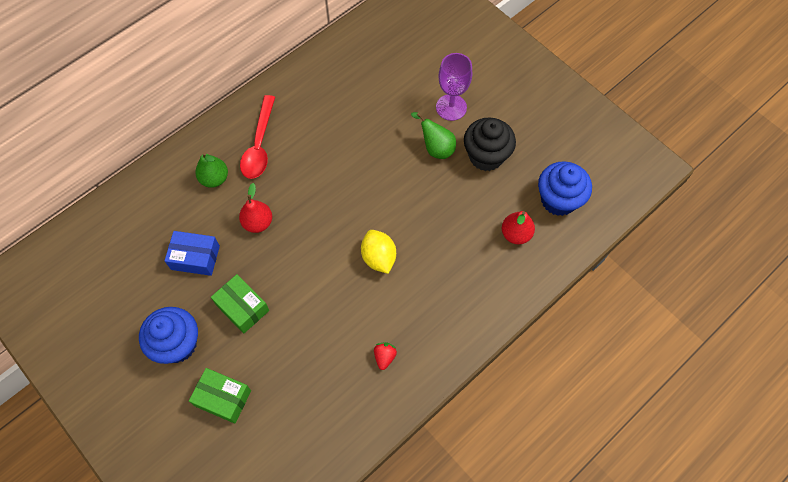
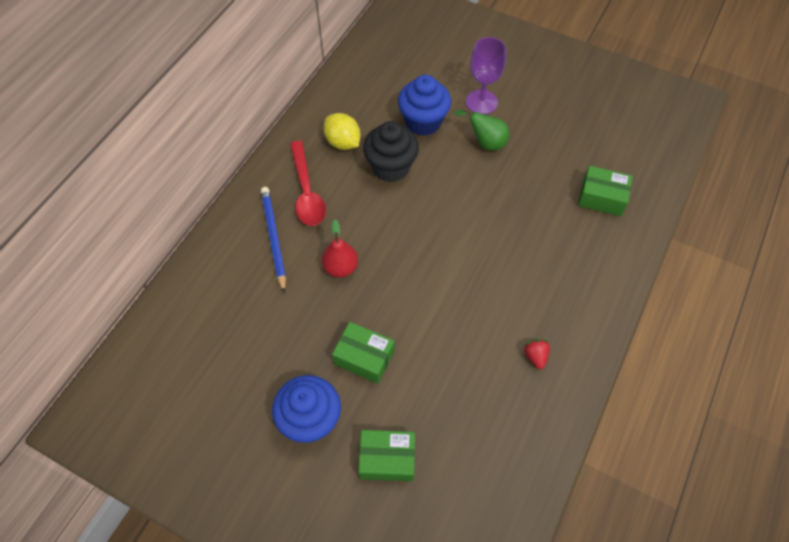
camera: 20 degrees left, 5 degrees down
(195, 257) = (289, 323): blue box -> none
(214, 179) = (274, 238): green pear -> blue pencil
(378, 258) = (481, 262): yellow lemon -> yellow lemon (343, 142)
(486, 156) = (537, 136): black cupcake -> black cupcake (391, 167)
(516, 234) = (601, 197): red pear -> green box
(558, 200) = (624, 155): blue cupcake -> blue cupcake (423, 122)

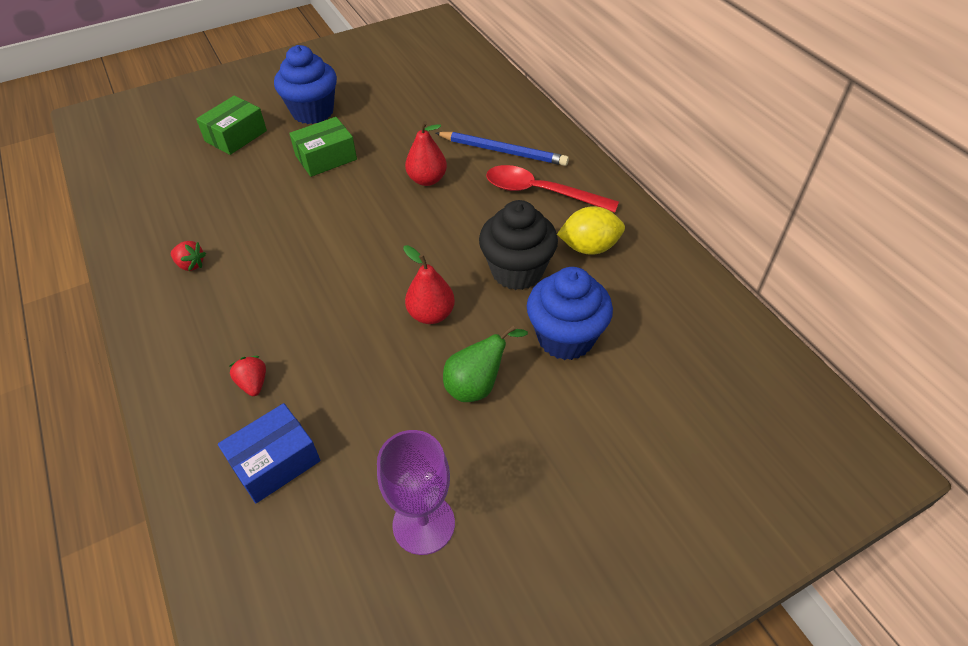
camera: 125 degrees right, 10 degrees down
(458, 190) = (431, 314): none -> red pear
(481, 102) = (554, 426): purple goblet -> purple goblet (423, 524)
(575, 242) = (253, 383): none -> red strawberry
(601, 197) = (275, 462): green box -> blue box

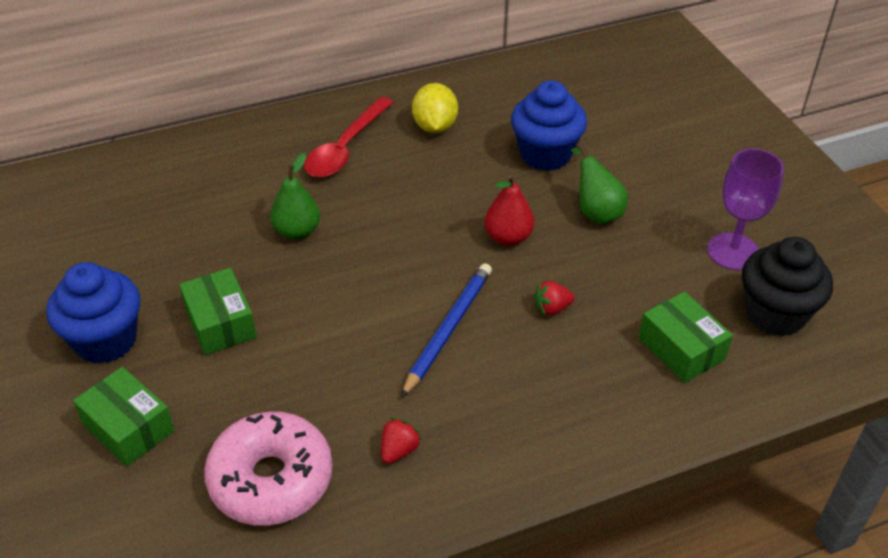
camera: 85 degrees left, 5 degrees down
(180, 204) = (271, 479): none -> pink donut
(253, 383) = (589, 372): red strawberry -> red strawberry (552, 308)
(275, 462) = (681, 349): blue box -> green box
(427, 179) = (297, 231): red pear -> green pear
(502, 151) = (266, 168): blue pencil -> blue pencil (448, 330)
(517, 271) = (458, 175): black cupcake -> black cupcake (775, 314)

